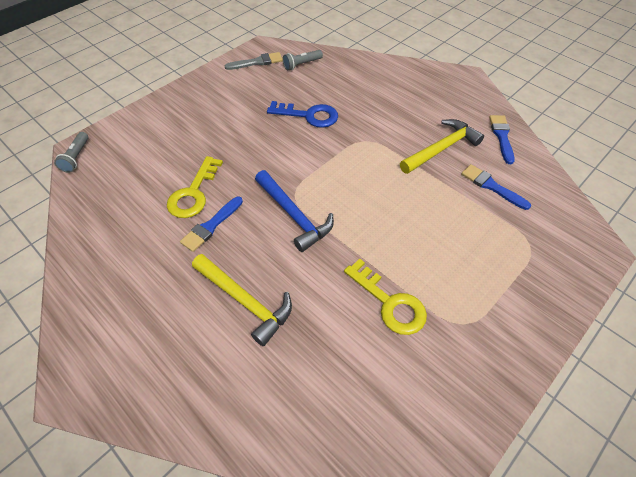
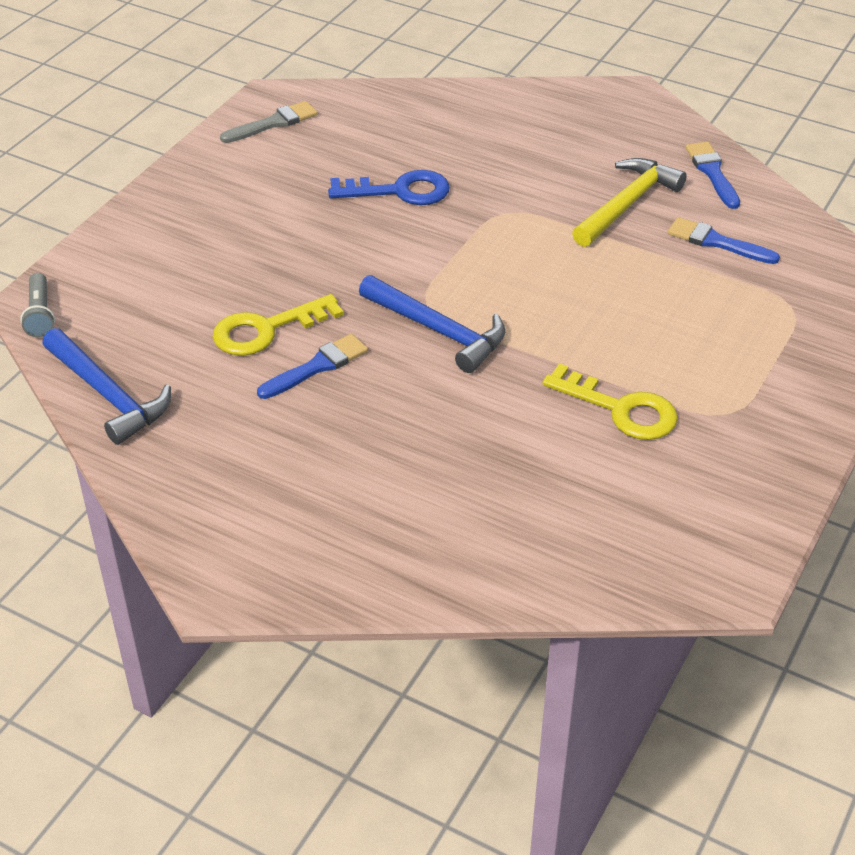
camera: 15 degrees left, 10 degrees down
(84, 219) = (108, 395): none -> blue hammer
(193, 193) = (266, 329): yellow key -> yellow key turned 60 degrees clockwise
(211, 226) = (317, 366): blue brush -> blue brush turned 150 degrees counterclockwise
(245, 301) = (415, 446): yellow hammer -> none
(302, 64) = (353, 115): grey flashlight -> none

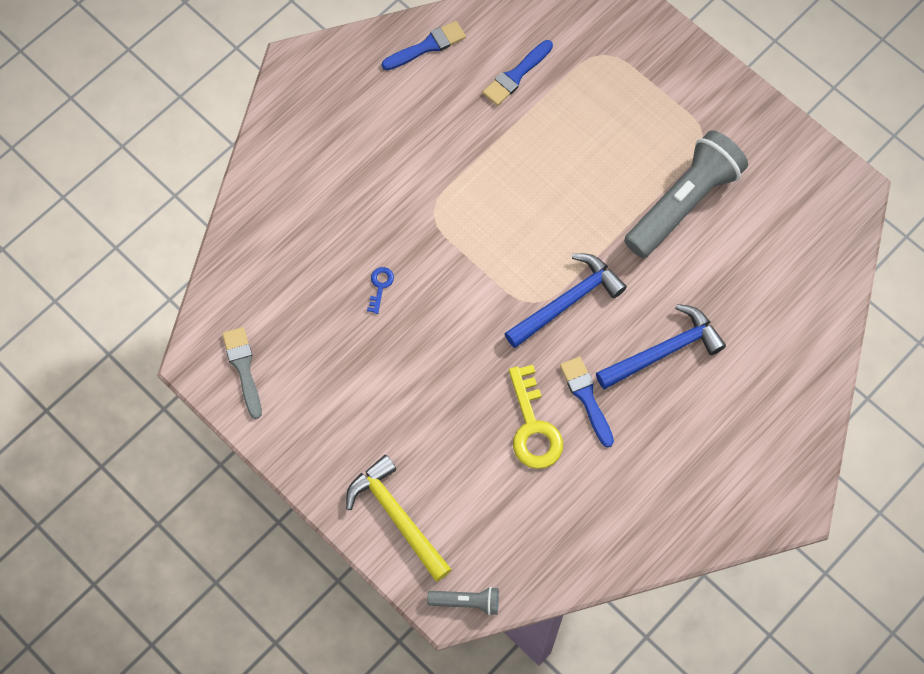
camera: 75 degrees left, 25 degrees up
(108, 395) = (580, 557): blue hammer -> blue hammer (664, 351)
(400, 191) = (380, 286): blue key -> blue key, size x0.48
(620, 409) = (683, 203): yellow key -> grey flashlight
(627, 204) = (449, 121): yellow hammer -> yellow hammer (397, 517)
(712, 173) = (427, 46): blue brush -> blue brush turned 150 degrees clockwise

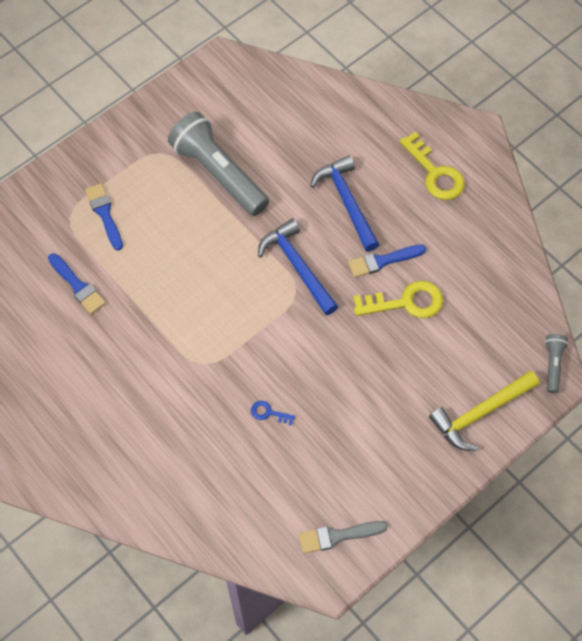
camera: 85 degrees left, 5 degrees down
(427, 46) = (33, 356): blue brush -> blue brush (104, 214)
(721, 455) = (435, 173): none -> yellow key

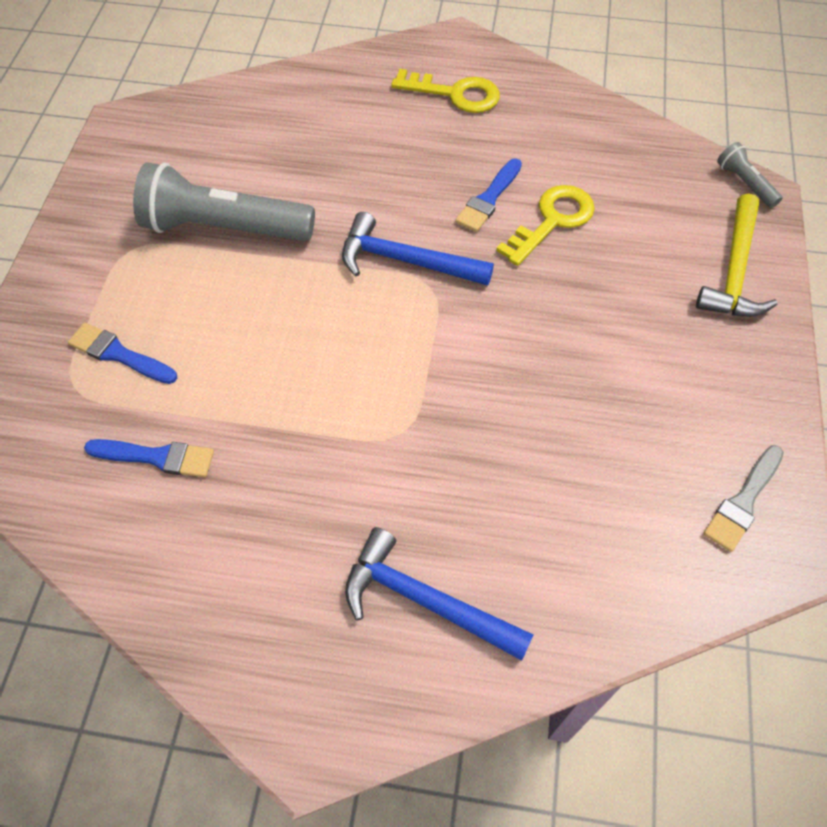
camera: 40 degrees left, 5 degrees down
(268, 413) = (530, 429): blue key -> none
(346, 202) = (394, 170): blue hammer -> blue hammer (425, 601)

